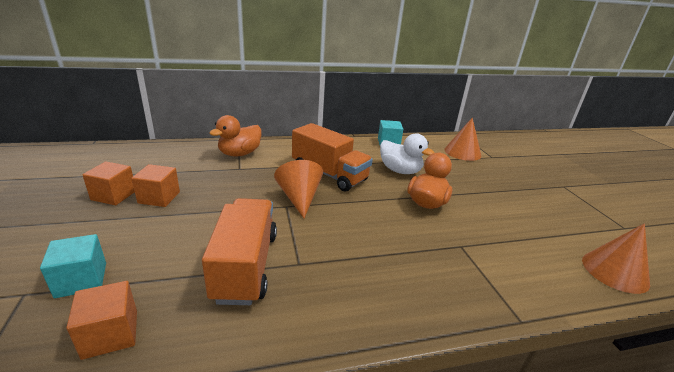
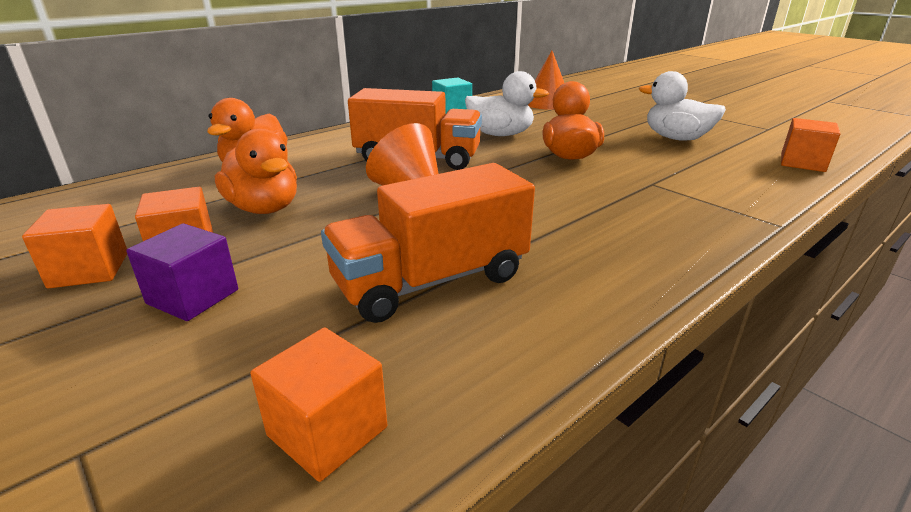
camera: 25 degrees left, 0 degrees up
(81, 280) = (177, 391): turquoise cube -> none
(136, 228) = (193, 297): none -> purple cube
(216, 184) = (264, 208): none -> orange duck
(245, 266) = (431, 281): orange truck -> orange truck turned 90 degrees counterclockwise
(528, 212) = (676, 138): none -> white duck
(615, 271) = (802, 163): orange cone -> orange cube

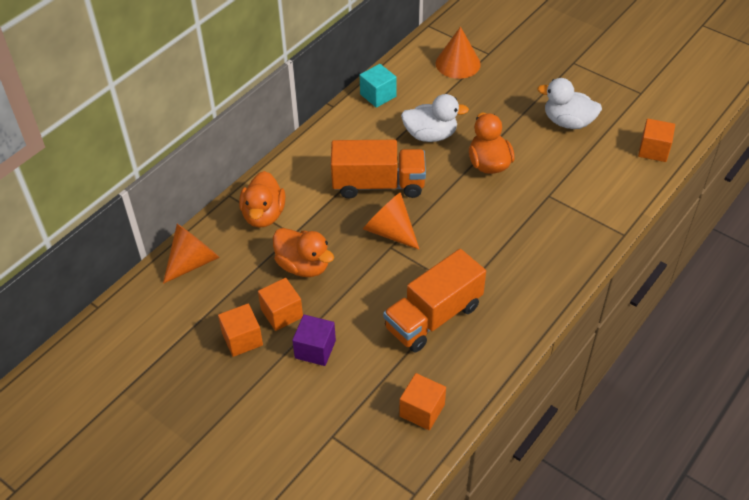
camera: 10 degrees left, 20 degrees up
(123, 191) = (193, 261): none -> orange cone

